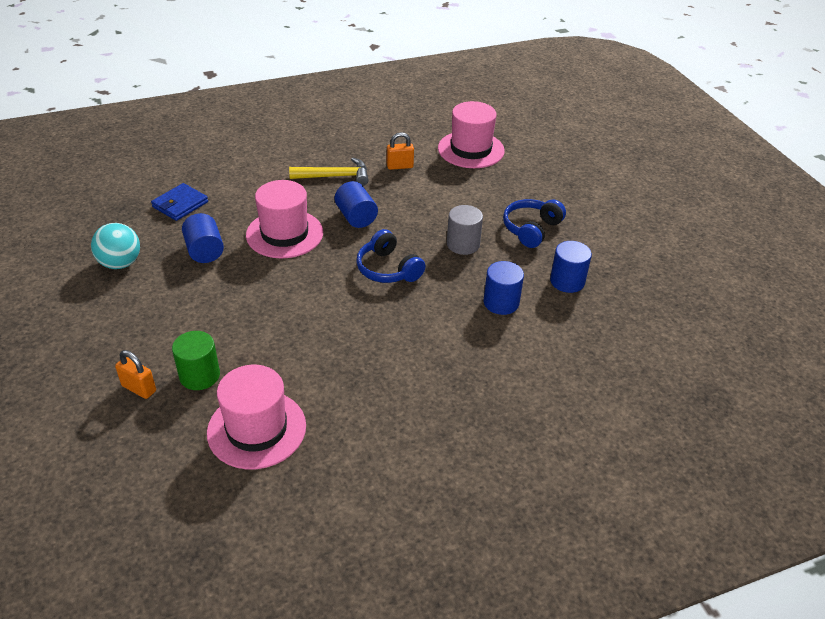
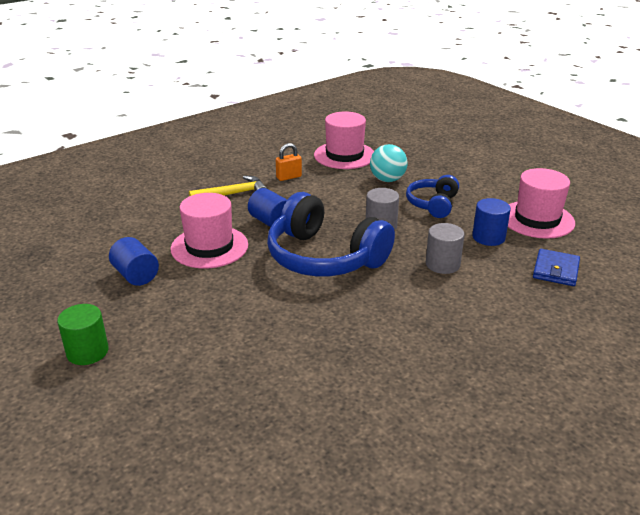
camera: 15 degrees left, 10 degrees down
(120, 263) = (50, 302): turquoise ball -> turquoise ball (387, 180)
(139, 388) = (125, 413): orange padlock -> none
(180, 204) = (91, 241): blue wallet -> blue wallet (555, 270)
(199, 375) = (186, 386): green cylinder -> green cylinder (87, 352)
(256, 429) = (272, 422): pink hat -> pink hat (537, 219)
(388, 269) = (324, 257): blue headphones -> blue headphones, size x1.84
(501, 302) = (442, 264): blue cylinder -> grey cylinder

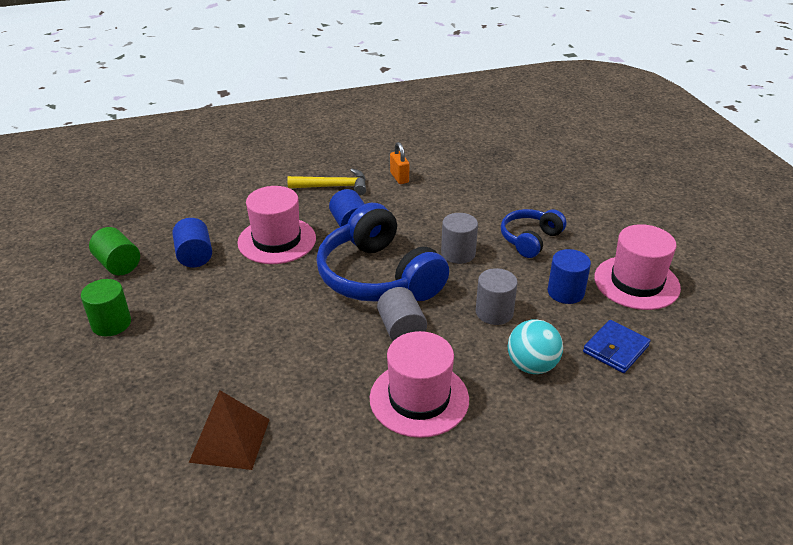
camera: 20 degrees right, 5 degrees up
(59, 299) = (118, 265): none -> green cylinder
(279, 422) = (230, 440): none -> brown pyramid
(289, 177) = (399, 177): orange padlock -> orange padlock turned 75 degrees clockwise
(344, 155) = (472, 163): pink hat -> pink hat (419, 398)
(374, 294) = (401, 329): none -> grey cylinder
(387, 180) = (499, 200): turquoise ball -> turquoise ball (532, 366)

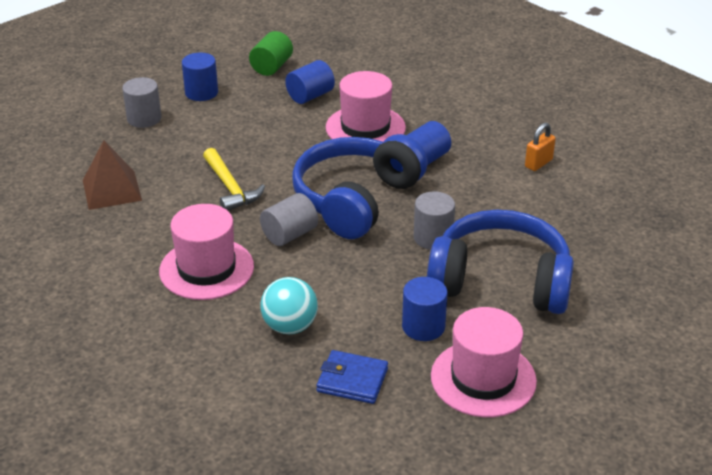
camera: 65 degrees right, 0 degrees up
(111, 323) = (201, 93): green cylinder -> blue cylinder
(333, 186) = (482, 129): yellow hammer -> yellow hammer (230, 187)
(494, 312) = (353, 284): grey cylinder -> grey cylinder (144, 118)
(530, 240) = (500, 281): blue headphones -> blue headphones, size x1.84

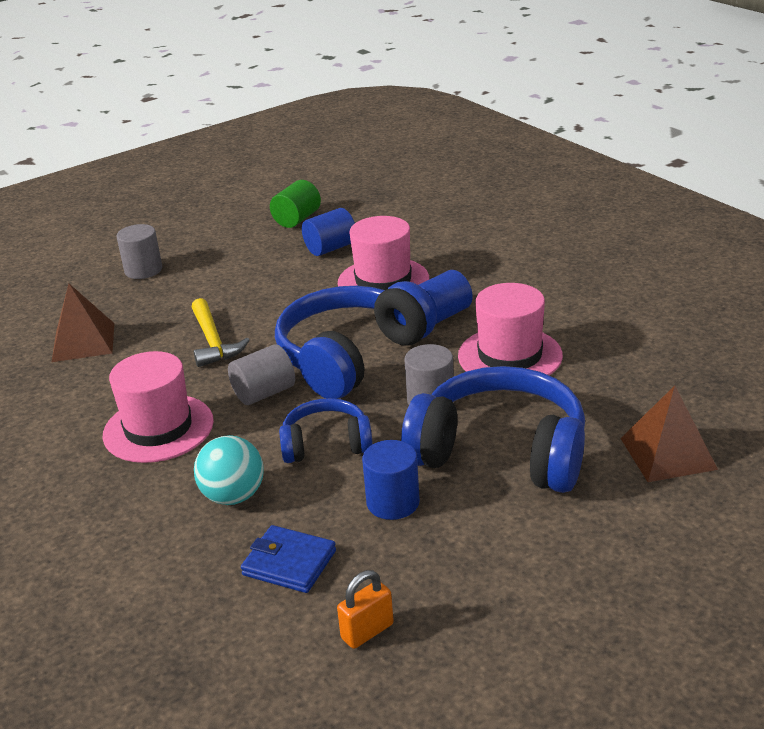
camera: 10 degrees right, 5 degrees down
(201, 93) = (213, 244): blue cylinder -> none
(355, 279) = (326, 444): none -> blue headphones
(483, 378) = (452, 568): pink hat -> pink hat (510, 356)
(538, 163) = (576, 321): orange padlock -> orange padlock (367, 631)
(632, 278) = (668, 453): none -> brown pyramid

